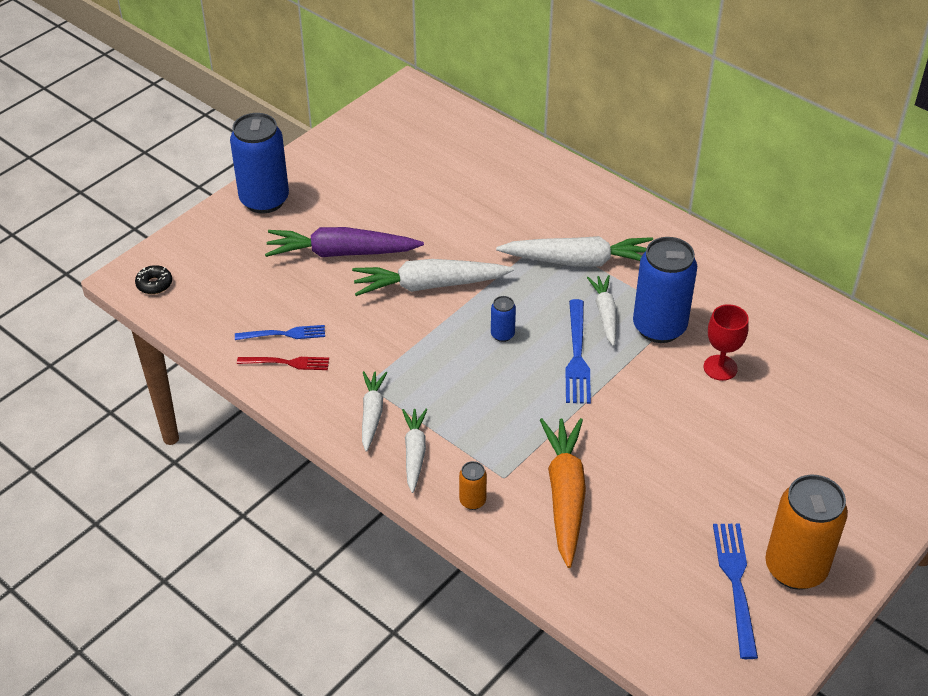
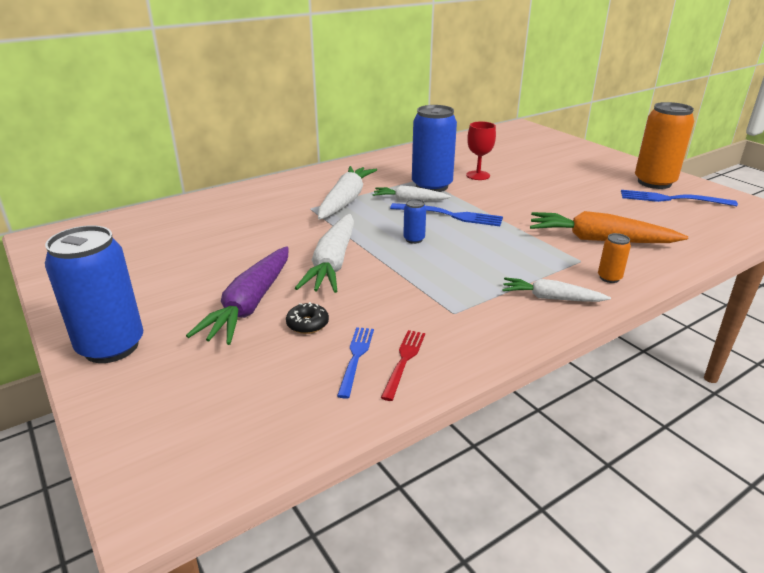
camera: 75 degrees left, 15 degrees down
(154, 284) = (188, 470): black donut -> black donut (307, 324)
(372, 414) = (496, 315): white carrot -> none

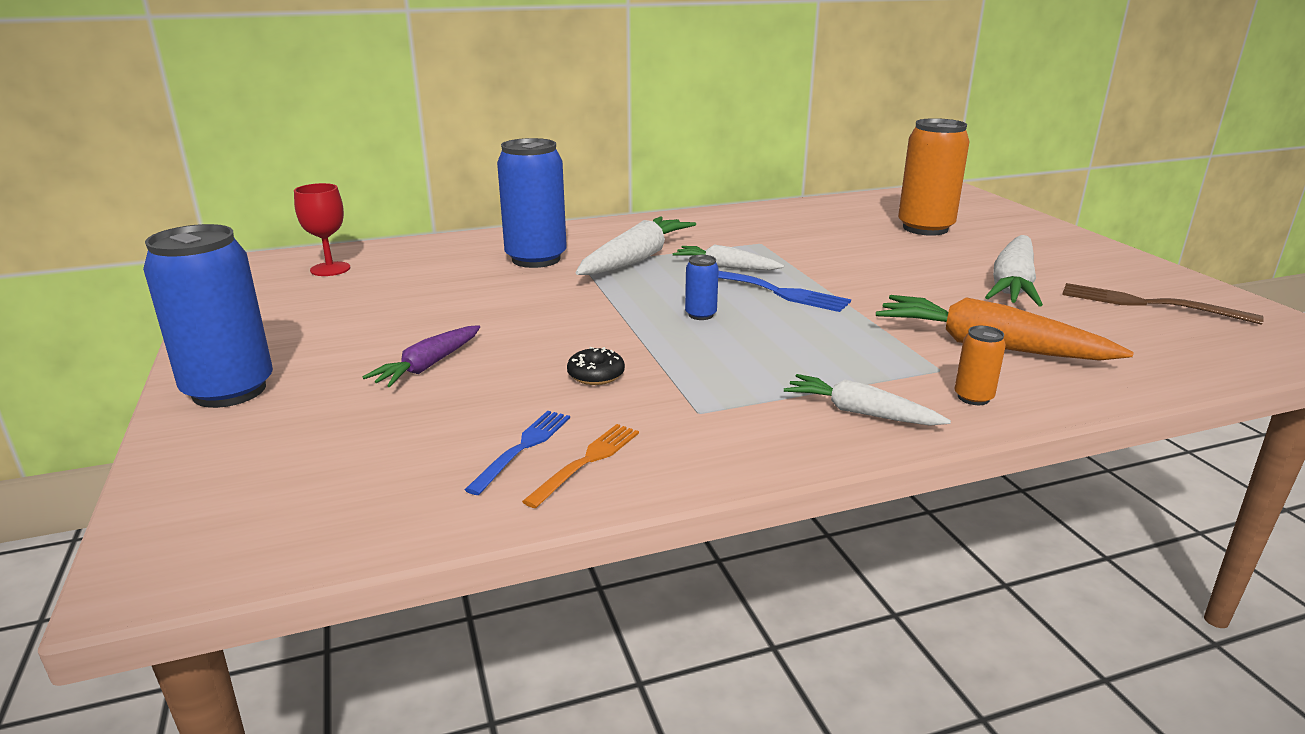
camera: 15 degrees right, 5 degrees down
(250, 304) = (428, 366): purple carrot -> purple carrot, size x0.59
(307, 324) = (486, 398): black donut -> black donut (596, 375)
(333, 263) = (569, 331): white carrot -> white carrot (1012, 285)
(404, 361) = (587, 461): red fork -> orange fork
(431, 186) = (769, 253): blue can -> blue can (536, 259)
(478, 175) = (847, 246): red goblet -> red goblet (330, 269)
(654, 182) = (1131, 279): orange can -> orange can (925, 228)
(671, 199) = (1147, 304): blue fork -> brown fork

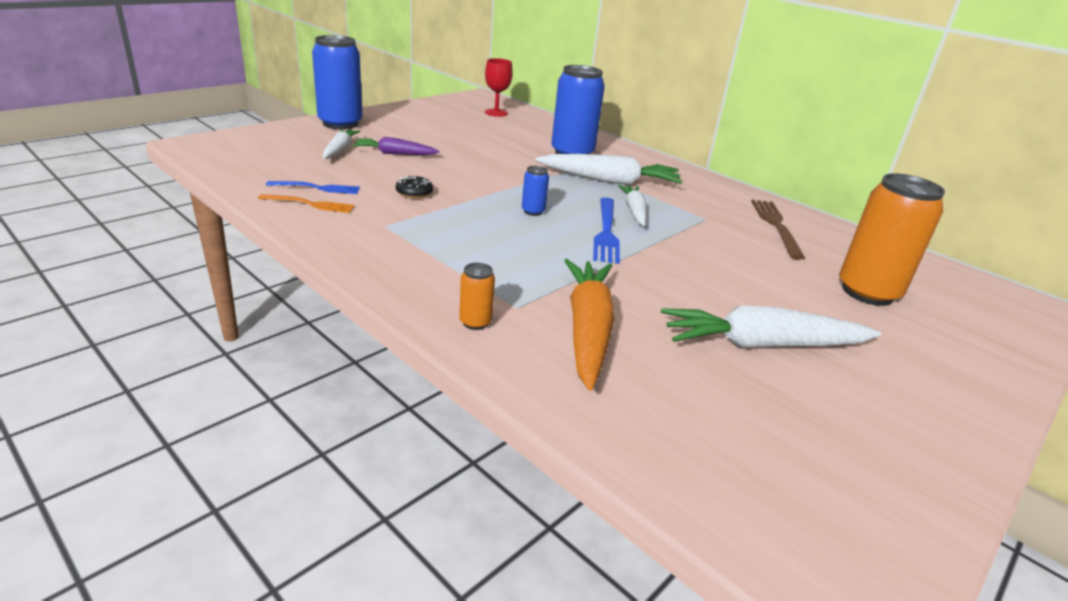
camera: 60 degrees right, 5 degrees up
(860, 412) = (418, 277): white carrot -> white carrot (339, 150)
(1147, 304) = (814, 438): brown fork -> brown fork (775, 225)

